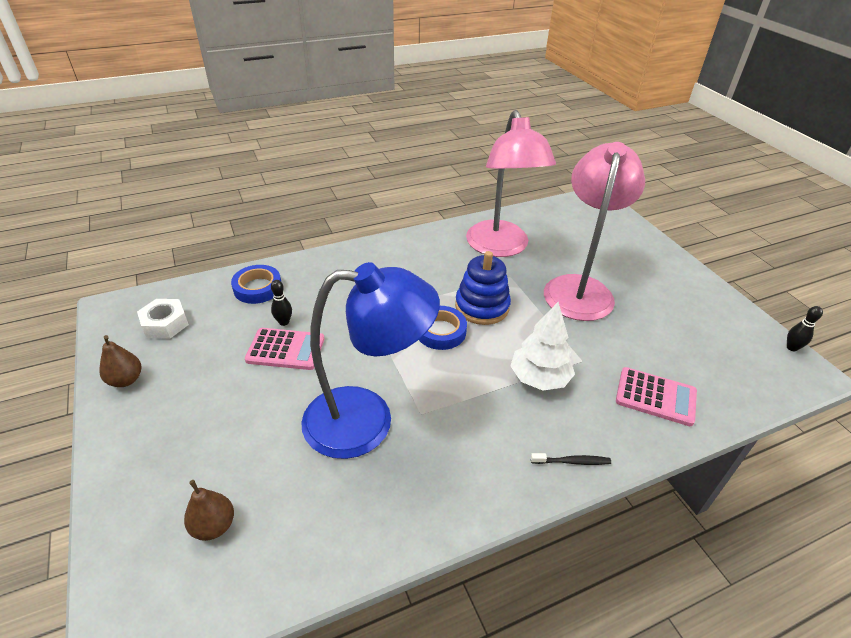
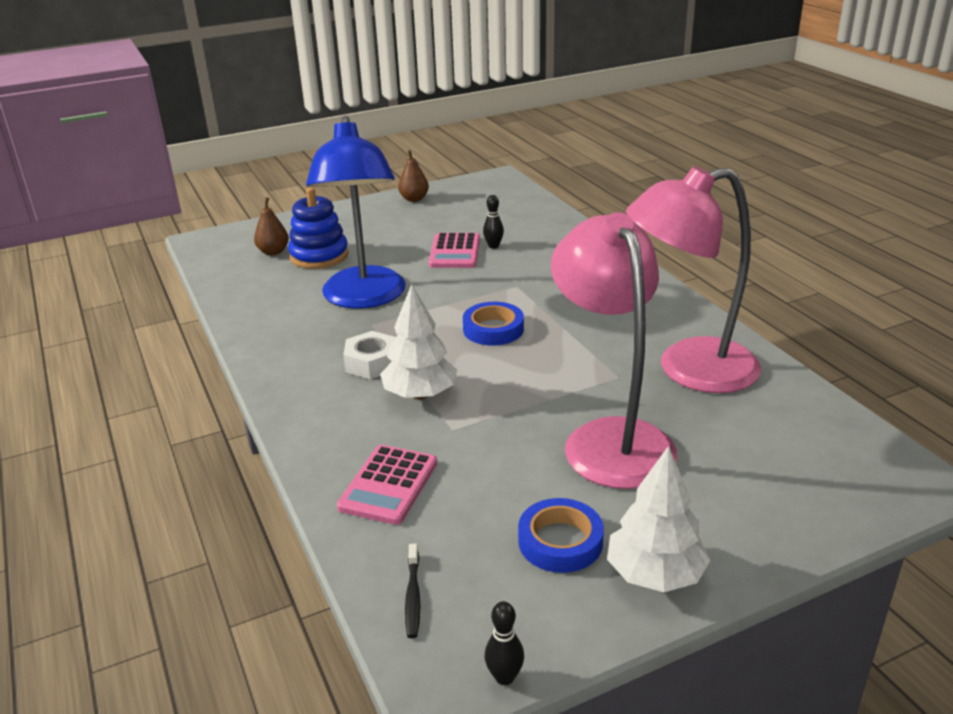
camera: 90 degrees right, 10 degrees down
(165, 324) = (482, 199): white nut -> white nut (372, 363)
(257, 288) = (543, 227): blue tape -> blue tape (560, 541)
(482, 307) = (545, 355): blue stacking toy -> blue stacking toy (319, 256)
(572, 461) = (299, 411): black toothbrush -> black toothbrush (413, 596)
(580, 288) = (610, 438): pink lamp -> pink lamp turned 120 degrees counterclockwise
(694, 288) = (655, 575): none -> white tree

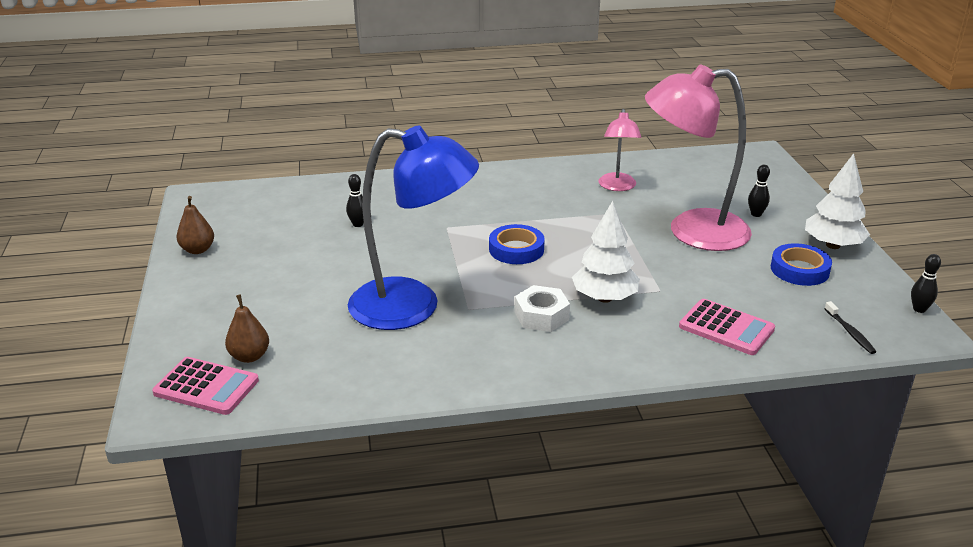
camera: 75 degrees left, 0 degrees up
(319, 256) = (290, 325): blue stacking toy -> none
(413, 596) = (850, 332): black toothbrush -> black toothbrush turned 60 degrees clockwise
(455, 252) = (352, 245): pink calculator -> pink calculator (206, 387)
(688, 369) = (617, 187): pink lamp -> pink lamp, size x0.52
(700, 491) = (756, 214): none -> black bowling pin

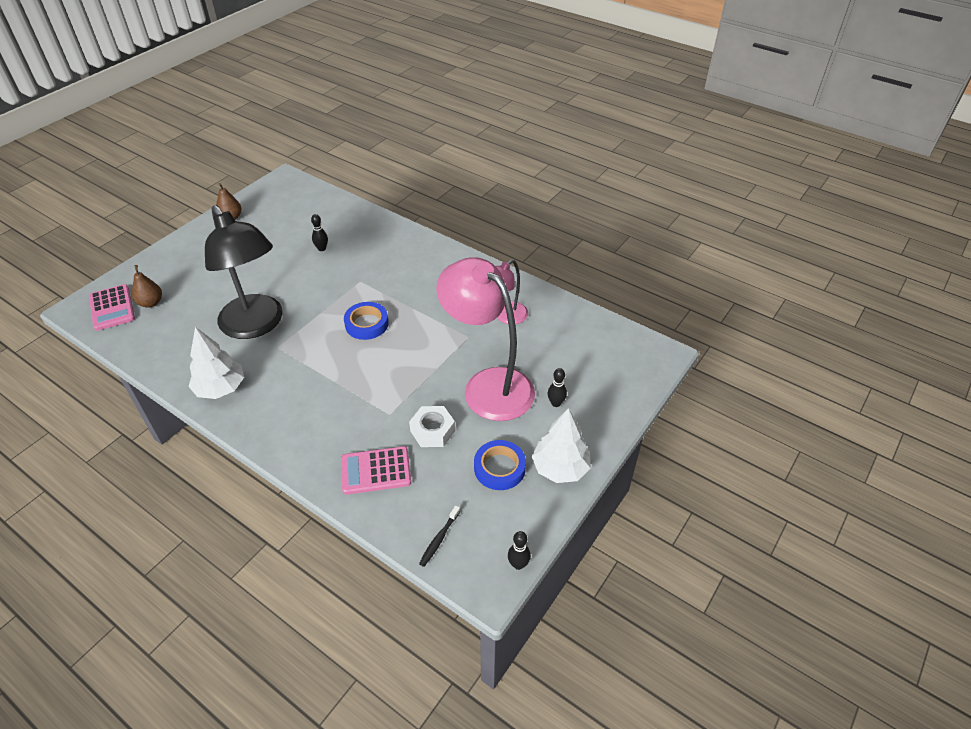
camera: 45 degrees right, 15 degrees up
(413, 307) = (256, 325): blue lamp -> black lamp
(541, 316) = (301, 380): white nut -> white nut (432, 431)
(604, 298) = (351, 394): white tree -> white tree (220, 388)
(726, 328) = (376, 471): pink calculator -> pink calculator turned 90 degrees clockwise

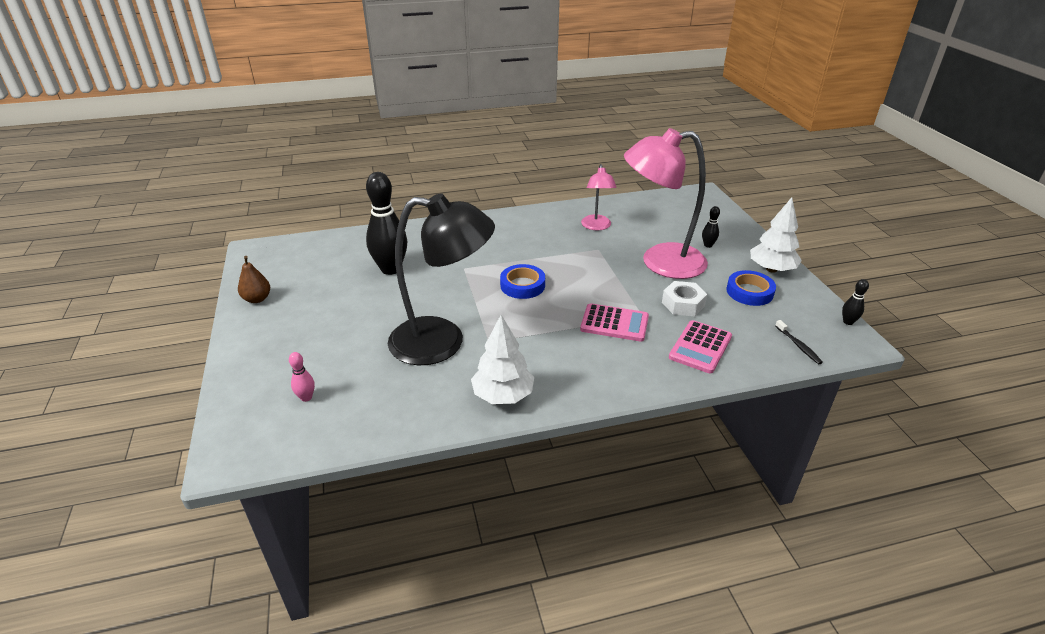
camera: 50 degrees left, 10 degrees down
(112, 308) = (270, 429): pink calculator -> pink calculator (614, 323)
(151, 303) = (306, 397): brown pear -> pink bowling pin
(322, 249) = (391, 269): black bowling pin -> black bowling pin, size x2.28

